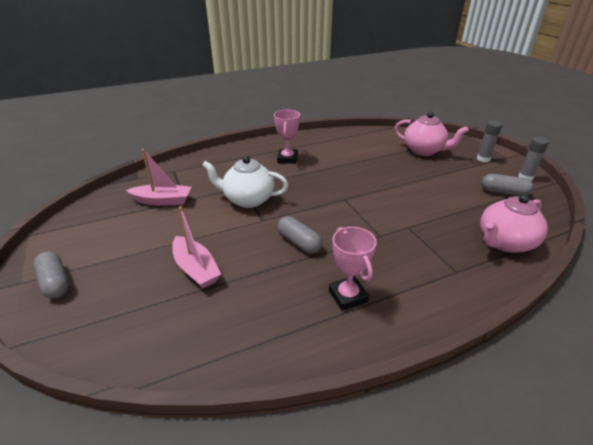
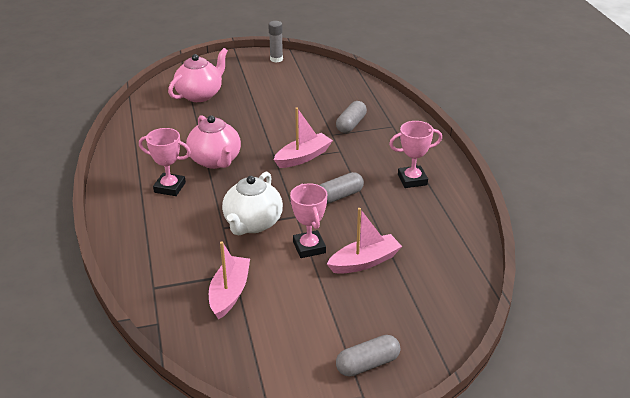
camera: 80 degrees left, 0 degrees up
(217, 232) = (309, 247): none -> pink trophy
(357, 213) = (303, 157): none -> pink boat
(483, 159) = (234, 68): grey glue stick -> none
(504, 192) = (296, 76): grey capsule -> grey capsule (351, 124)
(504, 242) = (364, 97): pink teapot -> pink teapot (215, 161)

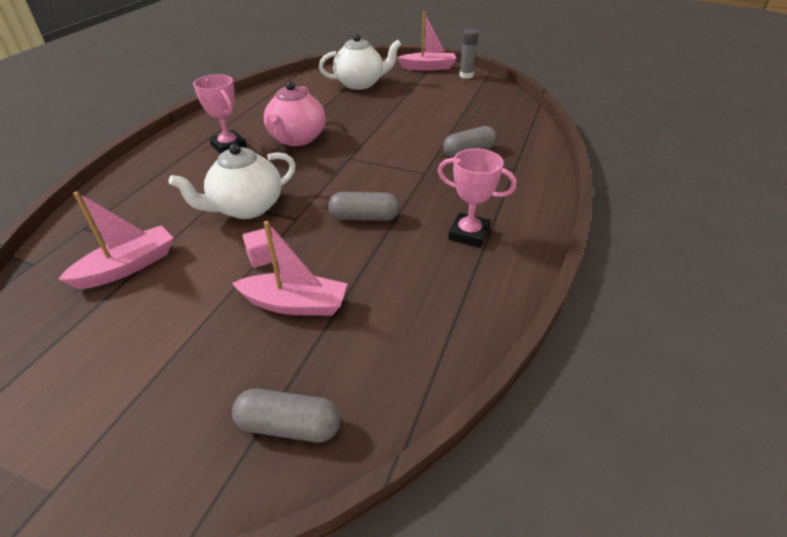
camera: 35 degrees right, 5 degrees up
(200, 95) = (360, 84): pink teapot -> white teapot
(303, 157) = (379, 165): pink boat -> pink boat (428, 67)
(309, 247) = (262, 257): pink trophy -> pink cube
(367, 364) = (118, 447): grey capsule -> grey capsule (289, 426)

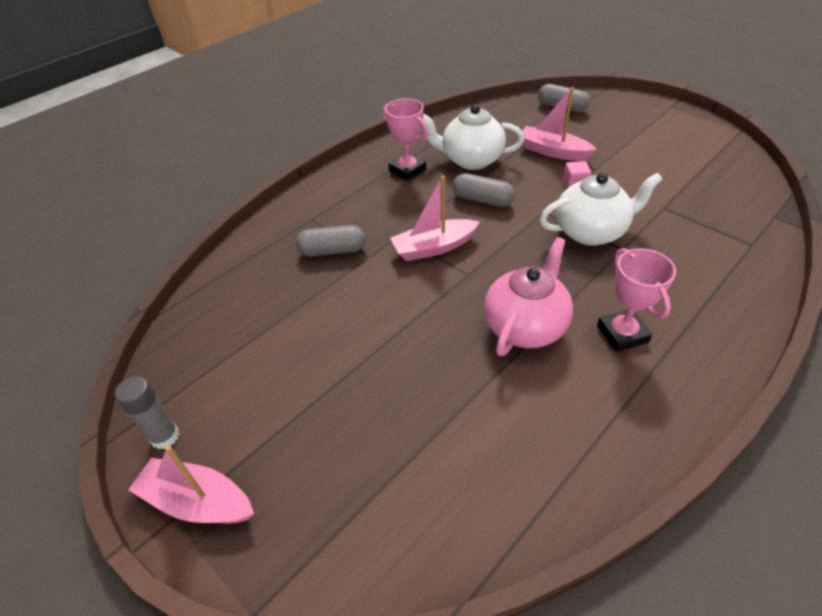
camera: 155 degrees left, 5 degrees up
(127, 267) = (686, 198): pink boat -> pink boat (434, 247)
(360, 84) = (371, 470): white teapot -> white teapot (471, 160)

